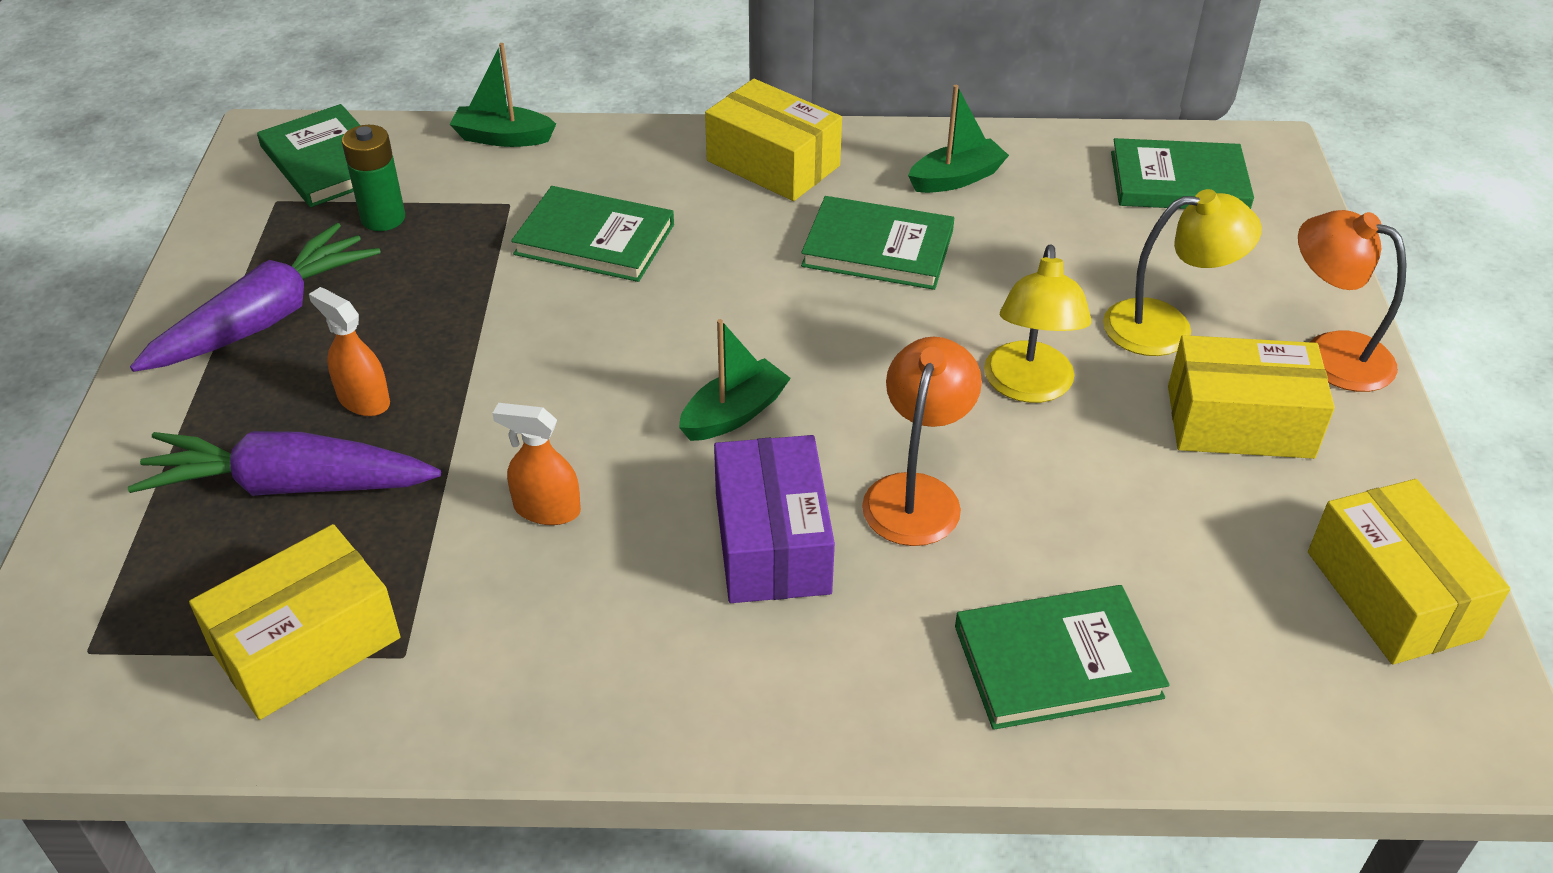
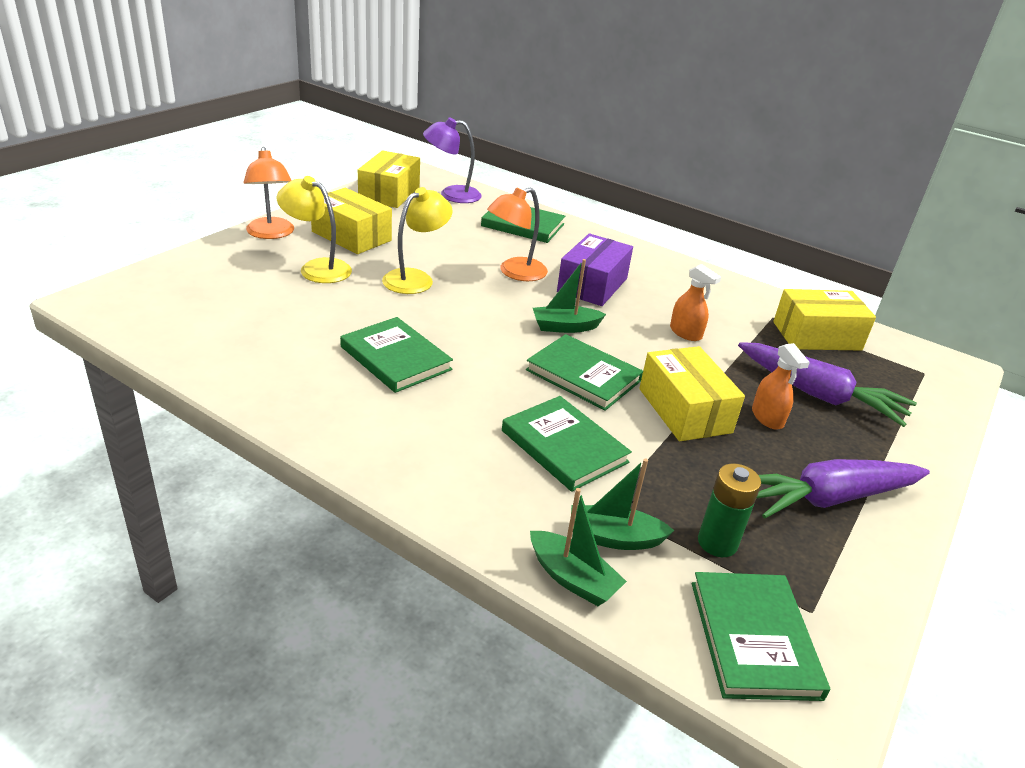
camera: 150 degrees left, 10 degrees down
(773, 163) = (384, 440): yellow box -> yellow box (684, 410)
(956, 178) = (286, 371): green boat -> green boat (614, 538)
(1178, 181) = (174, 310): green book -> green book (583, 375)
(1304, 682) = (451, 195): none -> purple lamp

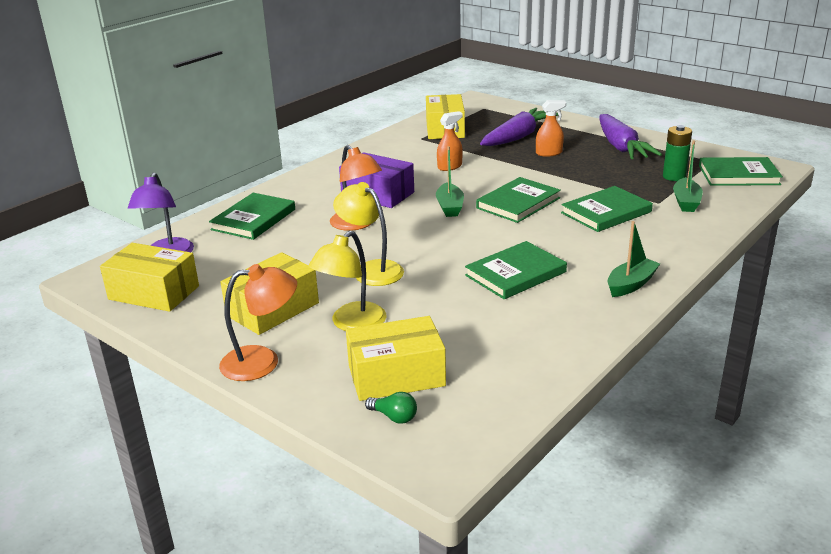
camera: 80 degrees left, 5 degrees down
(167, 283) = (394, 417): none -> green light bulb
(572, 578) = (725, 214): green boat -> green boat (631, 284)
(684, 410) = (550, 175): yellow box -> yellow box (396, 376)

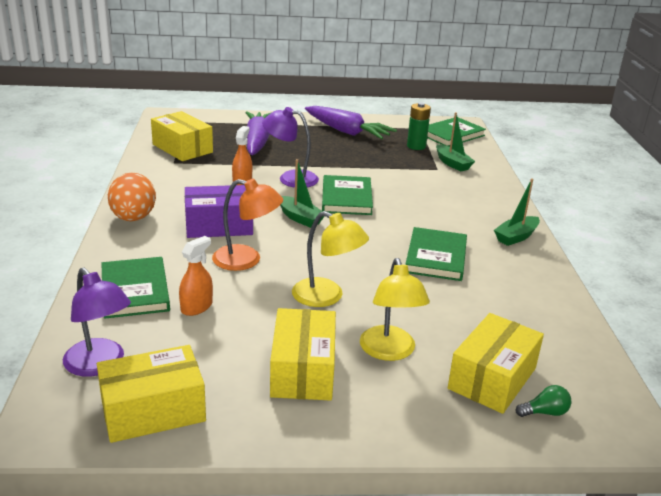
camera: 45 degrees left, 0 degrees up
(262, 362) = (376, 423): orange lamp -> none
(327, 172) = (133, 218): none -> orange egg
(371, 270) = (327, 297): yellow lamp -> yellow lamp turned 150 degrees counterclockwise
(496, 174) = (290, 178): none -> purple lamp
(549, 153) = (303, 149): orange spray bottle -> orange spray bottle (196, 307)
(606, 212) = (417, 187): green book -> none
(631, 284) = (516, 237): green boat -> green boat turned 135 degrees counterclockwise

